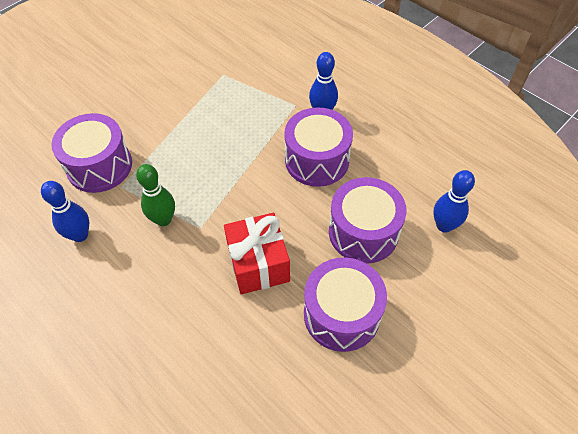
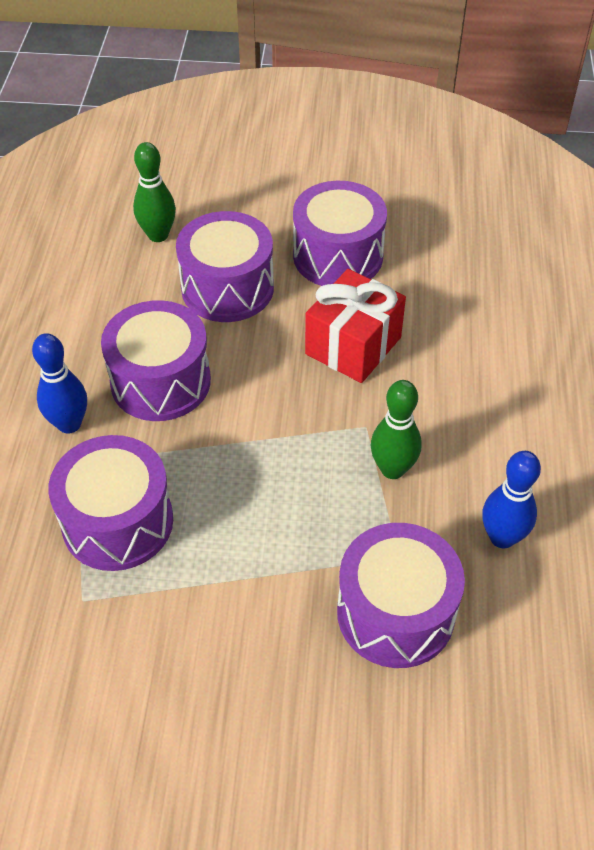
camera: 130 degrees left, 5 degrees down
(248, 102) = (118, 522): none -> purple drum
(444, 225) = (158, 235): blue bowling pin -> green bowling pin

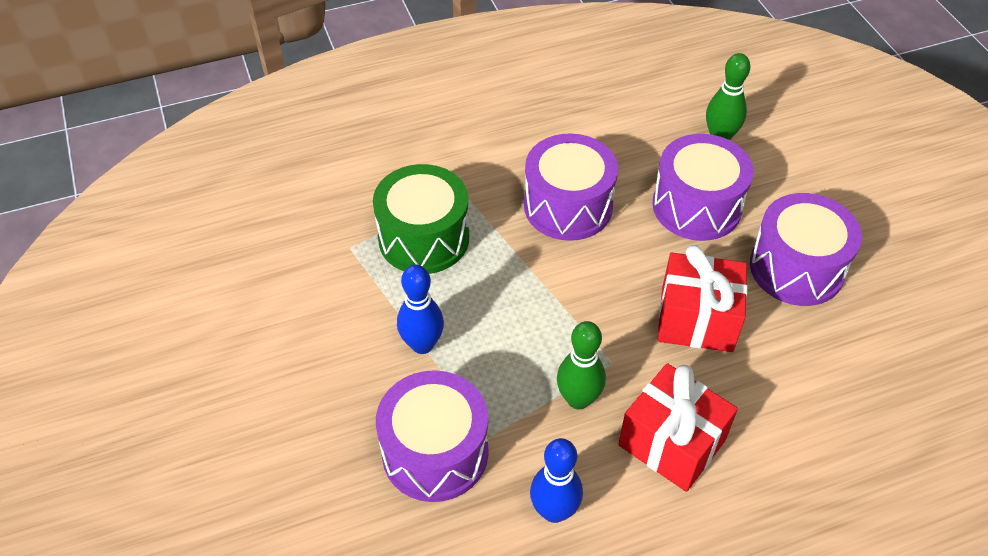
camera: 65 degrees right, 0 degrees up
(69, 424) = (493, 171): blue bowling pin -> blue bowling pin (422, 344)
(118, 522) = (424, 238): purple drum -> green drum
(470, 420) = (672, 442): none -> red gift

